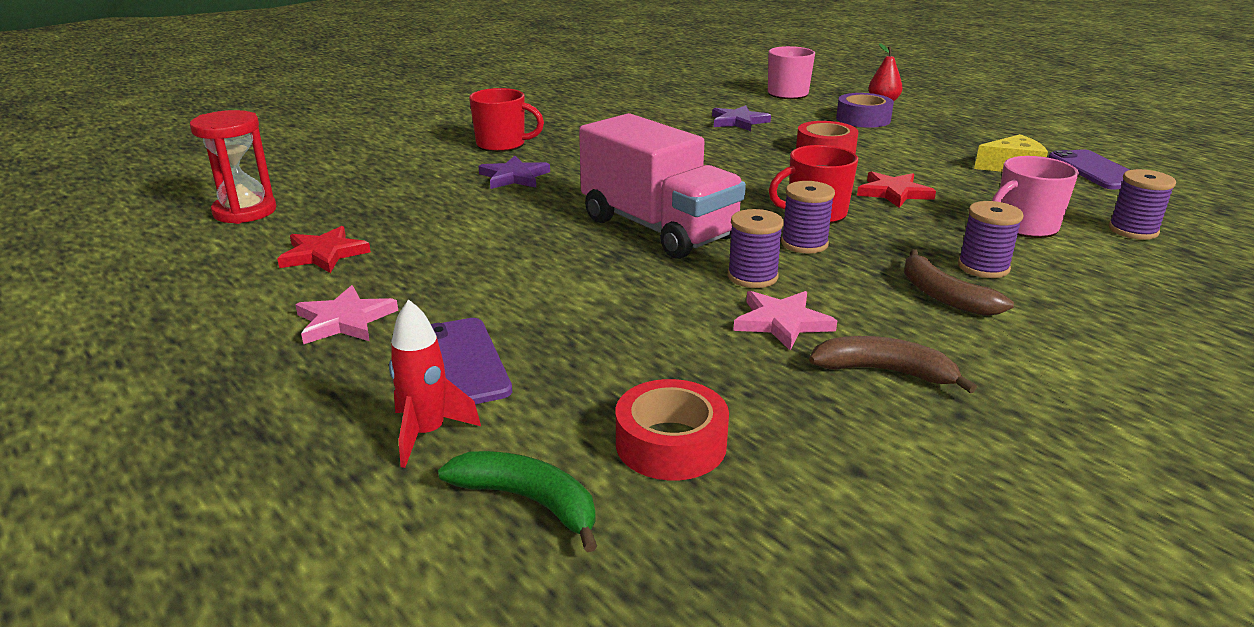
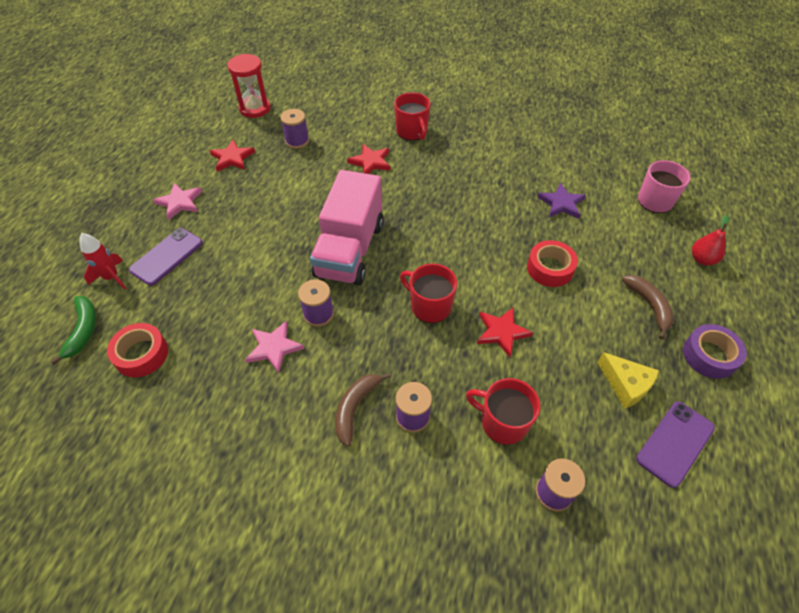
camera: 55 degrees right, 25 degrees up
(514, 177) = (371, 162): purple star -> red star
(804, 244) = (379, 319): purple spool -> purple spool (297, 141)
(863, 119) = (643, 263): purple tape -> purple tape (709, 355)
(885, 371) = (247, 409): brown banana -> brown banana (649, 306)
(1024, 227) = (502, 422): pink mug -> red mug

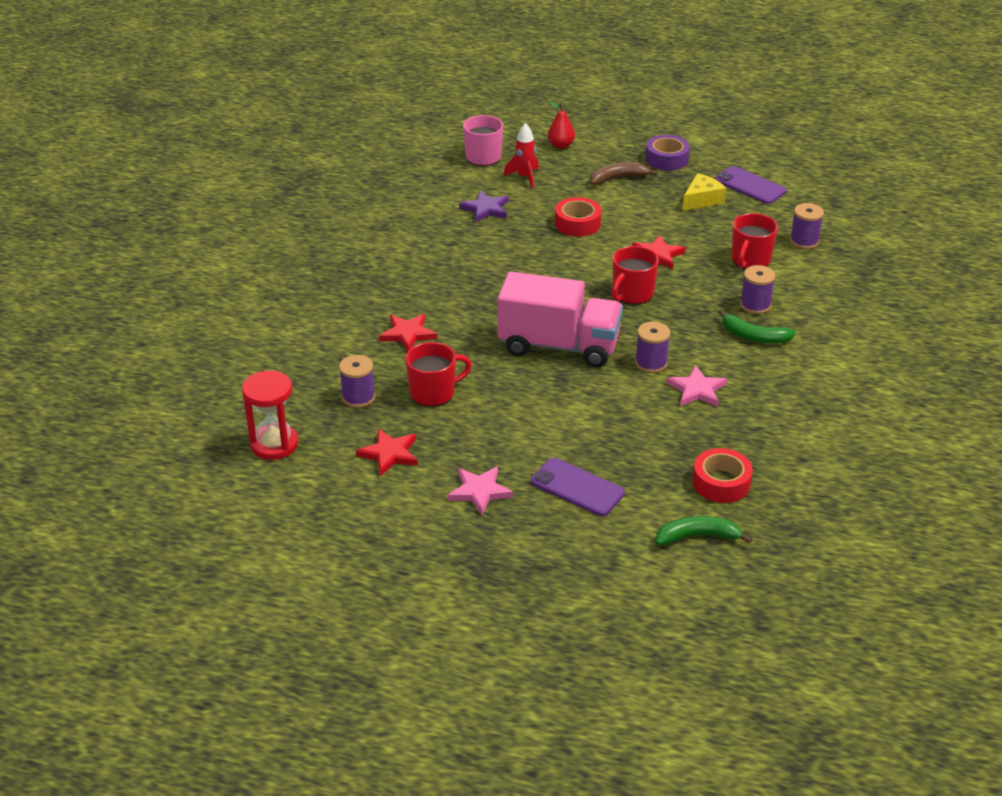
camera: 90 degrees left, 15 degrees down
(112, 277) = (615, 529): red rocket -> red rocket (524, 177)
(355, 408) = (754, 336): brown banana -> green banana
(412, 132) = (350, 302): red mug -> red mug (433, 393)

